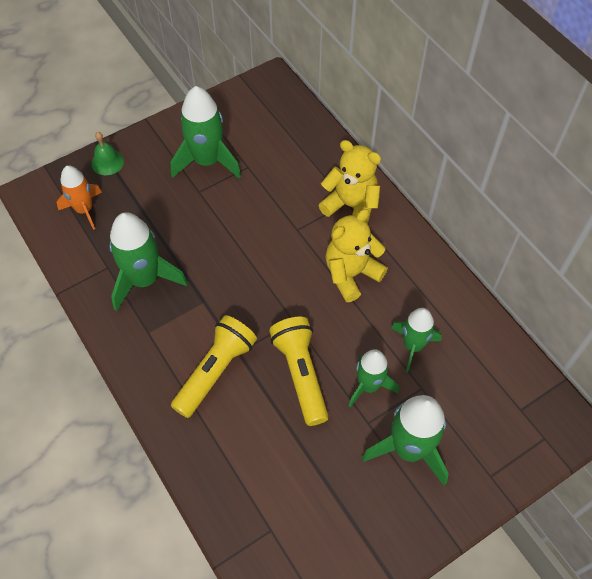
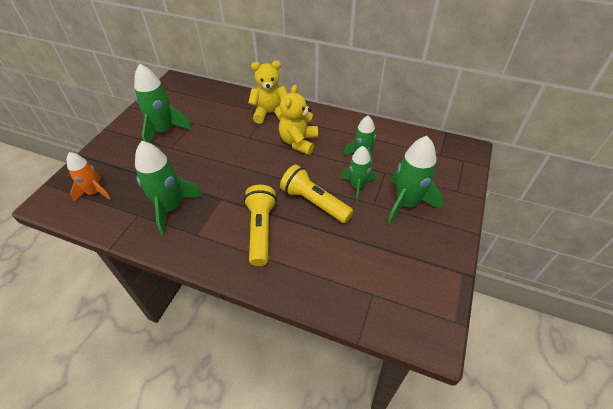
camera: 35 degrees left, 10 degrees down
(107, 162) = (93, 160): green bell -> none

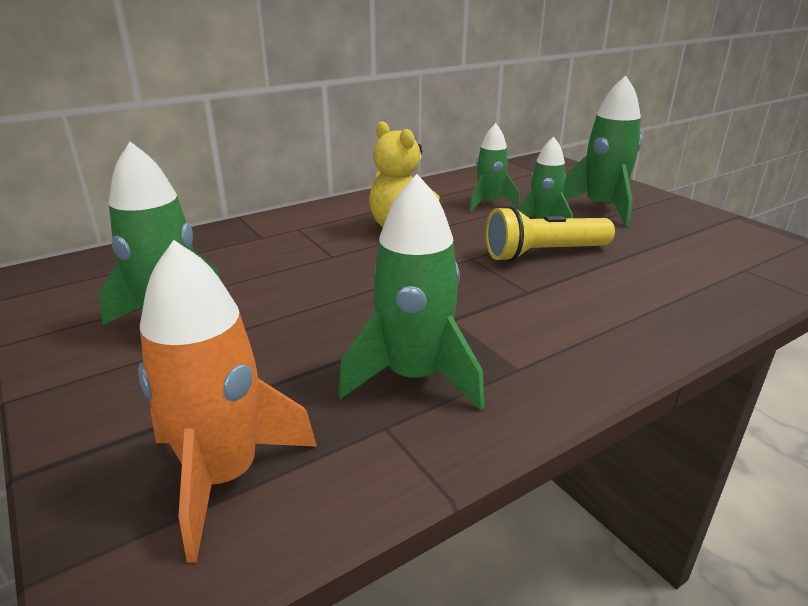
camera: 55 degrees left, 20 degrees down
(95, 192) = (224, 476): orange rocket -> orange rocket, size x1.55
(260, 230) = (563, 306): yellow flashlight -> none
(270, 113) = (304, 226): yellow teddy bear -> none

